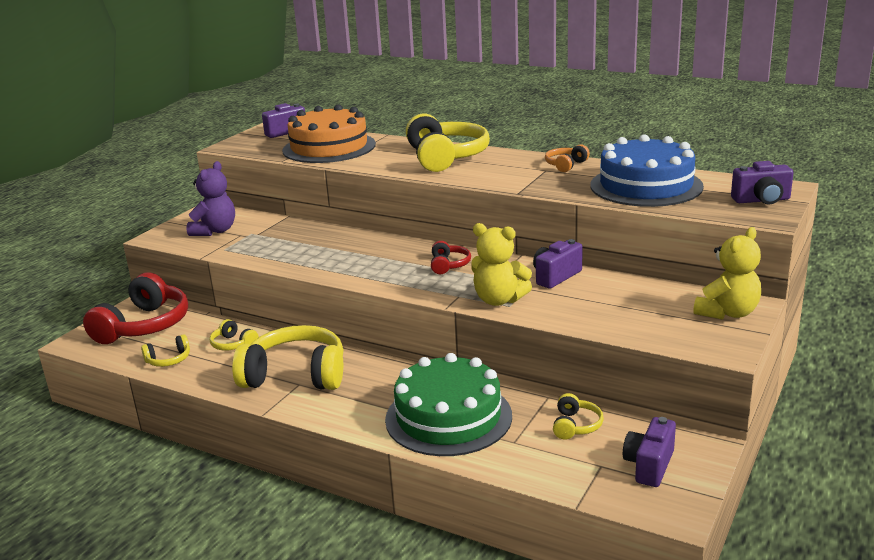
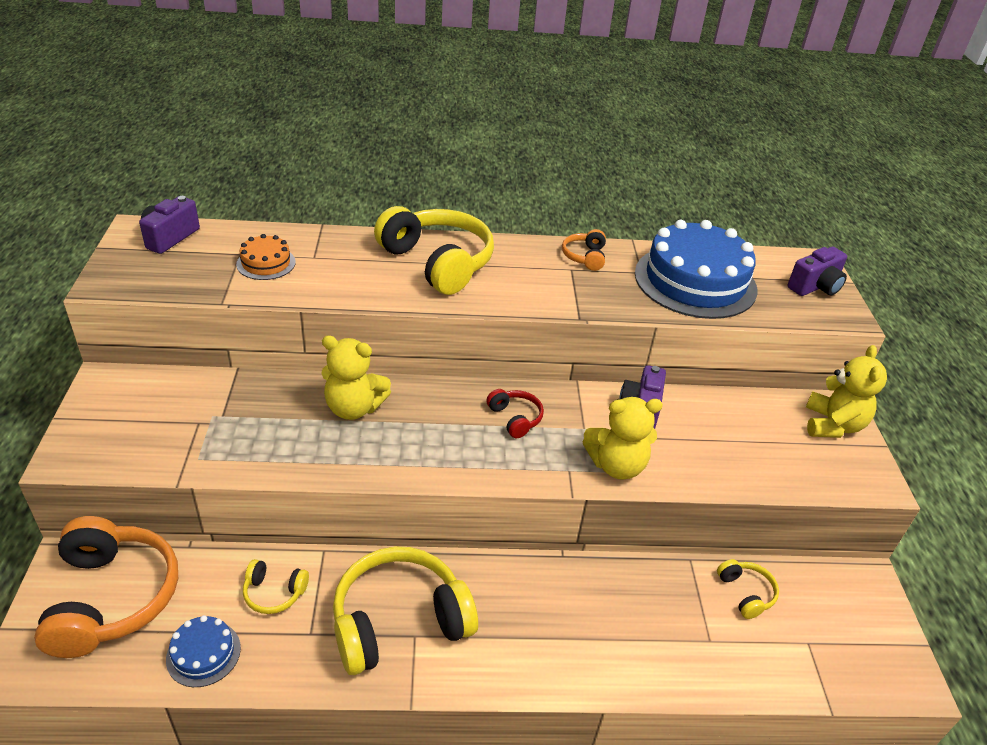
camera: 35 degrees left, 15 degrees up
(144, 326) = (112, 598): red headphones -> orange headphones
(169, 360) = (203, 653): yellow headphones -> blue cake
(215, 231) = (153, 423): purple teddy bear -> none
(329, 147) = (266, 263): orange cake -> orange cake, size x0.46
(341, 243) = (354, 408): none -> yellow teddy bear
(448, 417) = (621, 628): green cake -> none
(649, 465) = (845, 625): purple camera -> none

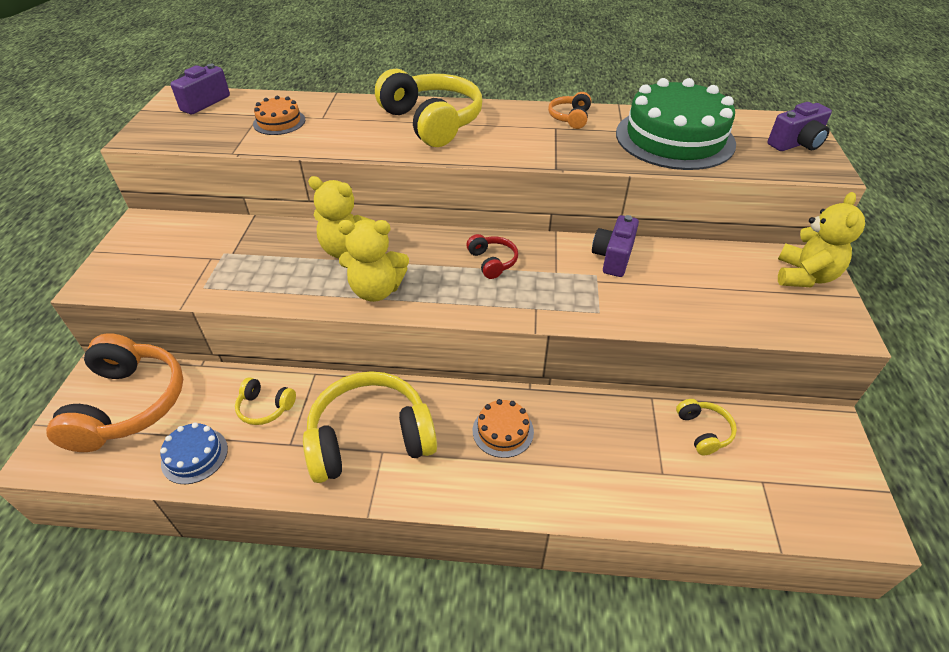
camera: 10 degrees right, 5 degrees up
(541, 604) = (503, 431): none -> orange cake
(616, 465) = (582, 305): yellow teddy bear -> yellow teddy bear (376, 290)
(695, 281) = (674, 138): blue cake -> green cake

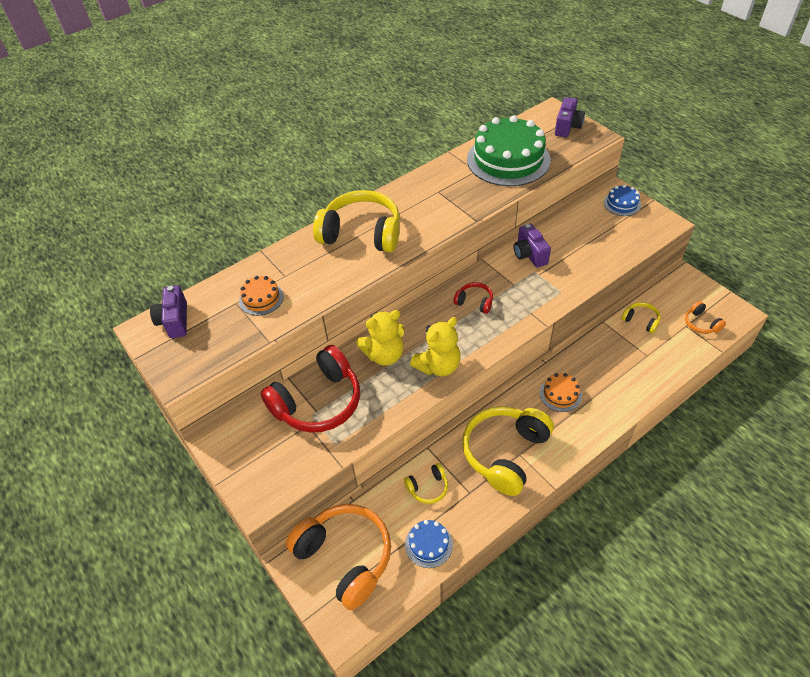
camera: 40 degrees left, 5 degrees up
(244, 247) = (318, 402): none -> red headphones
(570, 118) = (436, 179): orange headphones -> orange headphones (701, 324)
(804, 276) = (622, 204): yellow teddy bear -> blue cake

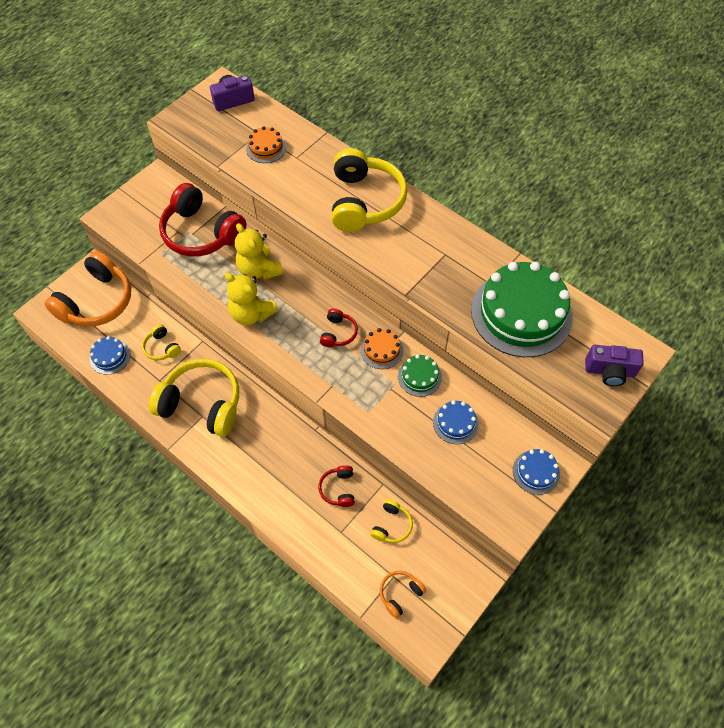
camera: 75 degrees right, 10 degrees up
(529, 254) = (419, 377): purple camera -> green cake
(560, 394) = (276, 446): orange cake -> orange cake (381, 350)
(576, 240) = (455, 423): none -> blue cake
(606, 352) = (338, 489): none -> red headphones

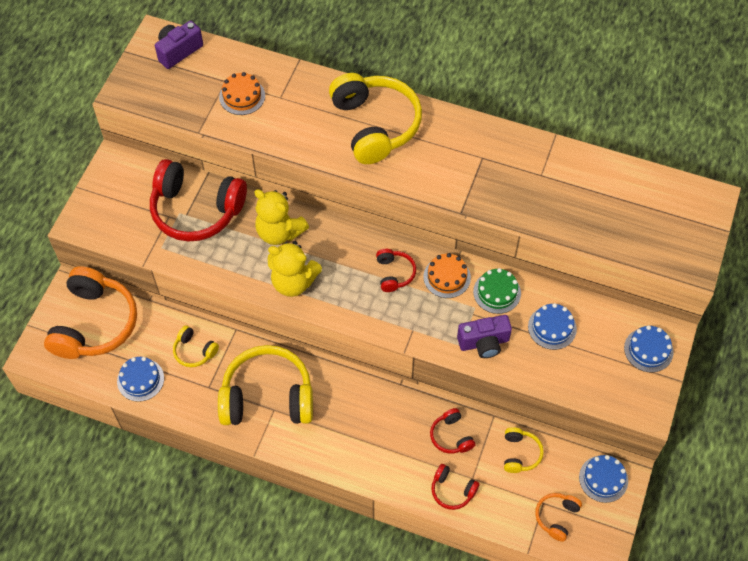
camera: 20 degrees left, 0 degrees up
(319, 537) = (452, 490): none -> red headphones
(457, 574) = (603, 479): none -> blue cake
(521, 313) = (582, 196): green cake -> none
(609, 371) = (688, 228): purple camera -> purple camera (484, 343)

